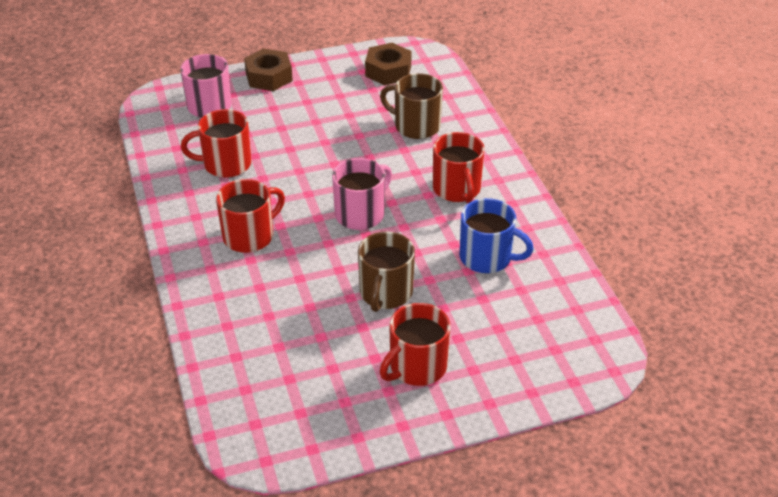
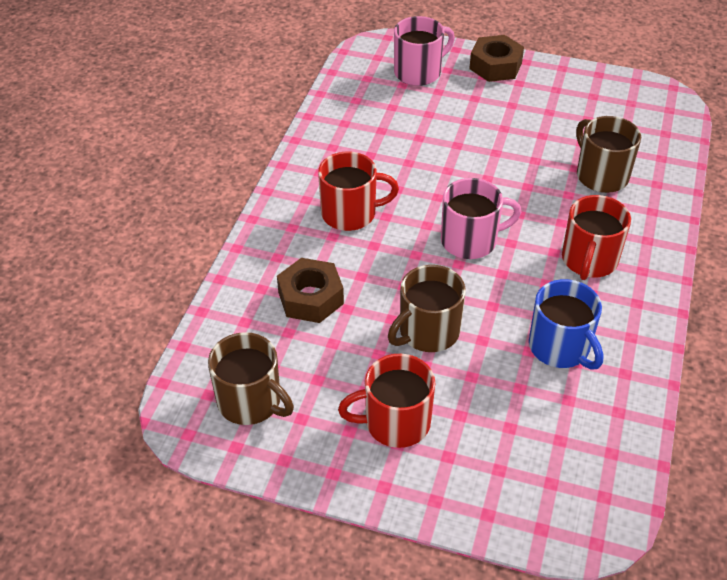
camera: 35 degrees right, 5 degrees up
(226, 164) = (386, 134): red mug -> none
(294, 411) = (250, 401): none -> brown mug
(388, 71) = (619, 106): brown nut -> brown nut (310, 298)

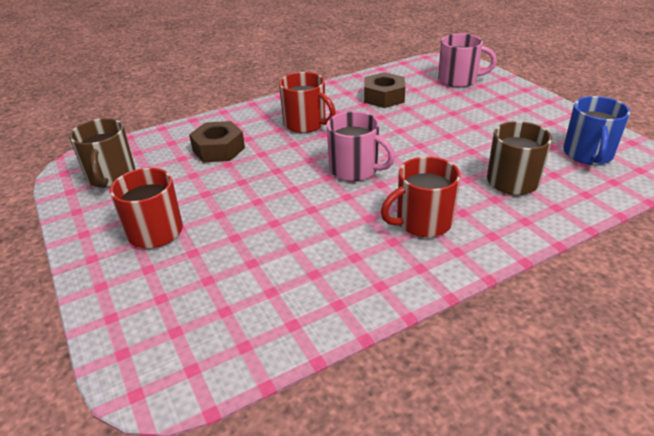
camera: 45 degrees right, 10 degrees down
(428, 332) = (250, 199): brown mug -> none
(495, 66) = (520, 95): brown nut -> brown nut (384, 97)
(560, 347) = (317, 258): blue mug -> blue mug (588, 154)

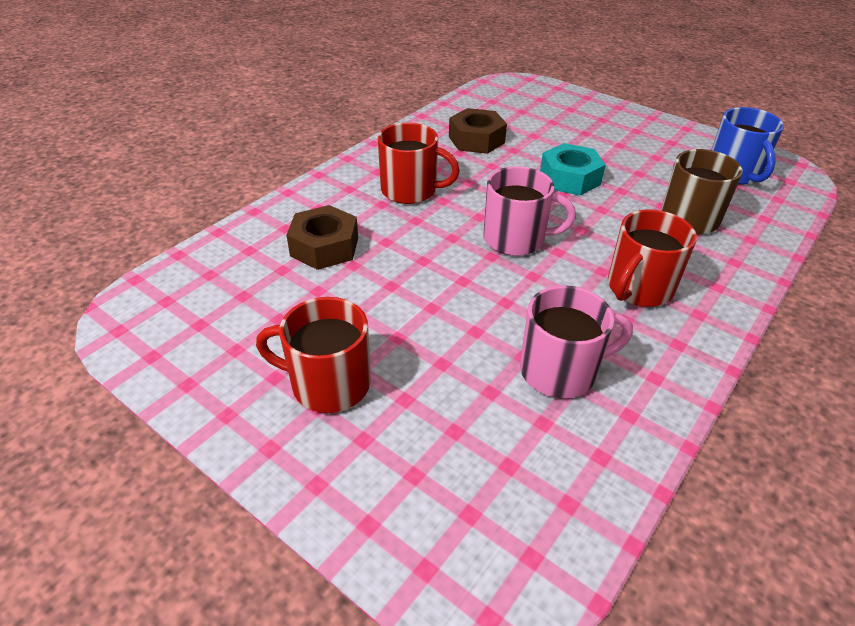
camera: 25 degrees left, 5 degrees up
(111, 176) = (199, 319): brown mug -> none
(435, 135) = (570, 178): none -> turquoise nut
(458, 80) = (542, 105): pink mug -> pink mug (560, 371)

